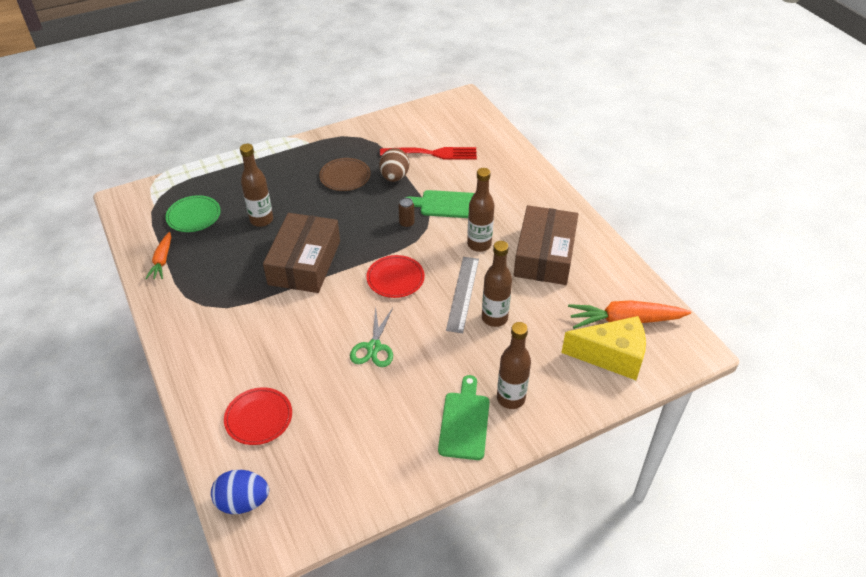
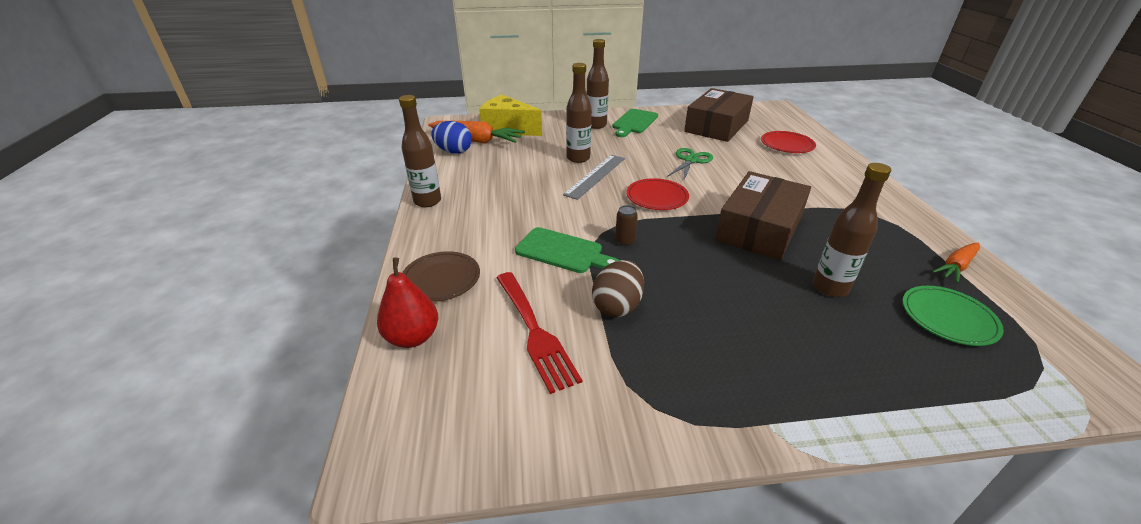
camera: 160 degrees left, 10 degrees down
(162, 260) = (956, 266): orange carrot -> orange carrot turned 150 degrees counterclockwise
(243, 502) = (789, 119): blue egg -> blue egg (454, 151)
(345, 176) = (698, 326): brown plate -> brown plate (441, 279)
(433, 153) = (535, 332): red fork -> red fork turned 135 degrees counterclockwise
(479, 244) = (553, 206): brown bottle -> brown bottle (427, 201)
(494, 137) = (413, 337): none -> red pear
(544, 255) = (494, 186): brown box -> brown box (716, 126)

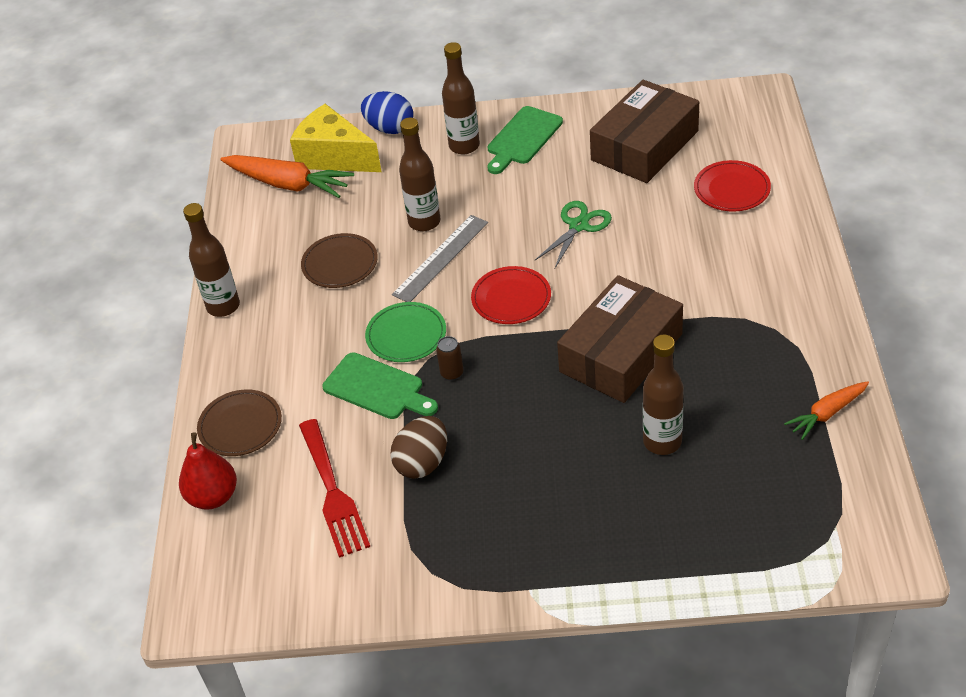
camera: 10 degrees right, 10 degrees up
(454, 151) = (256, 209): blue egg -> blue egg (390, 128)
(519, 178) = (340, 264): none -> brown plate
(948, 318) = (770, 482): green plate -> green plate (406, 335)

